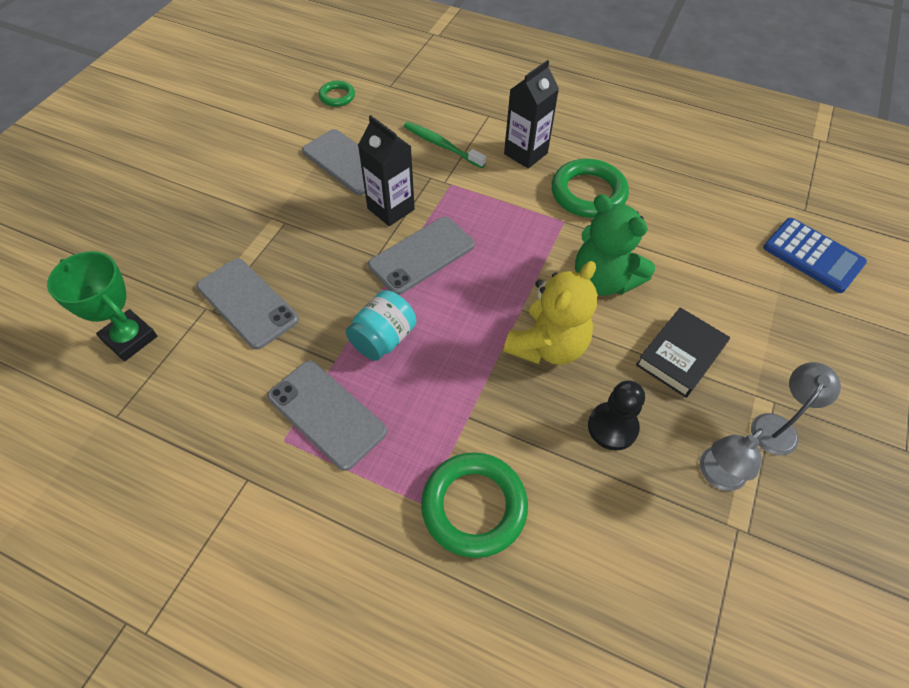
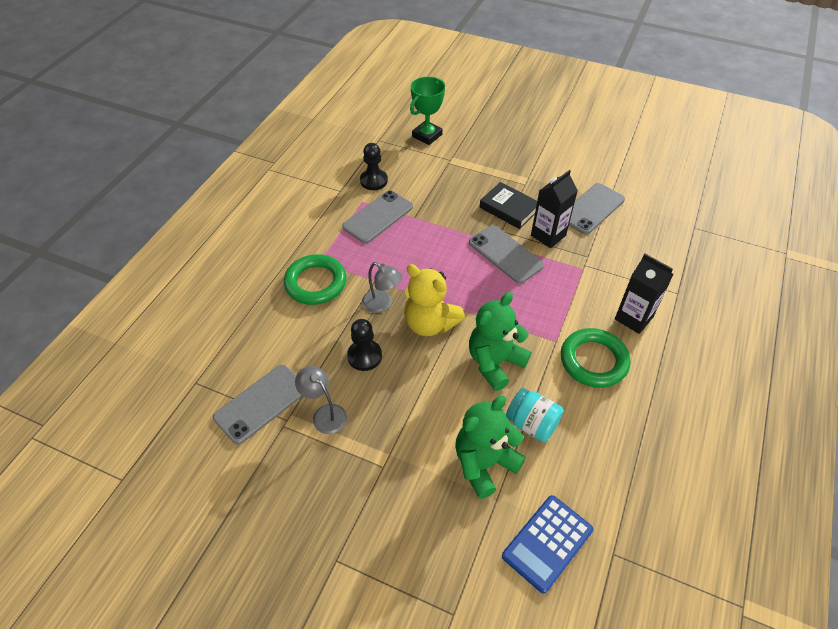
camera: 90 degrees right, 5 degrees down
(232, 422) = (374, 181): none -> black pawn
(247, 303) = (455, 176): grey phone -> grey phone (261, 403)
(337, 96) = (667, 197): green ring -> none
(383, 339) = (432, 238): turquoise jar -> turquoise jar (532, 424)
(442, 145) = (627, 262): green toothbrush -> none
(680, 355) = (424, 407): black book -> black book (509, 209)
(741, 300) = (484, 463): none -> green teddy bear
(777, 426) = (361, 464): grey lamp -> grey lamp (382, 304)

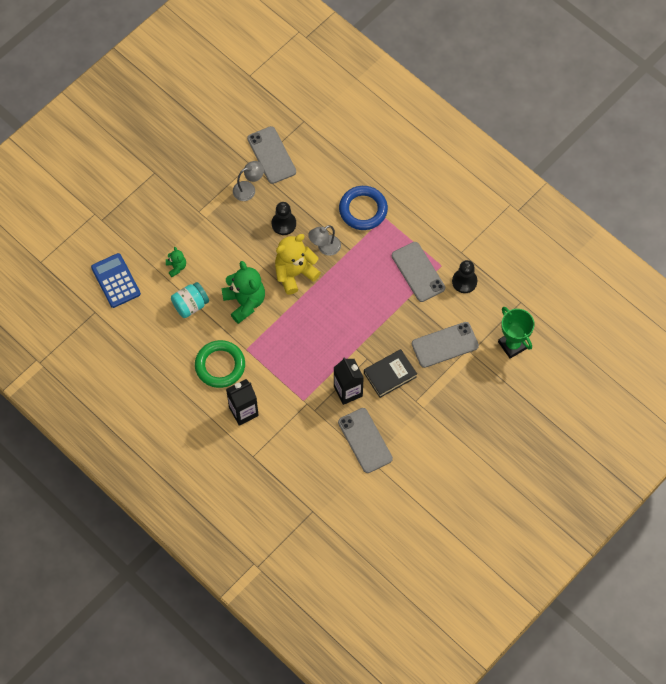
camera: 110 degrees right, 15 degrees up
(315, 283) = (363, 210): green ring -> blue ring
(484, 463) = (176, 267): green teddy bear -> green teddy bear, size x0.50
(505, 254) = (340, 351): grey phone -> grey phone (445, 345)

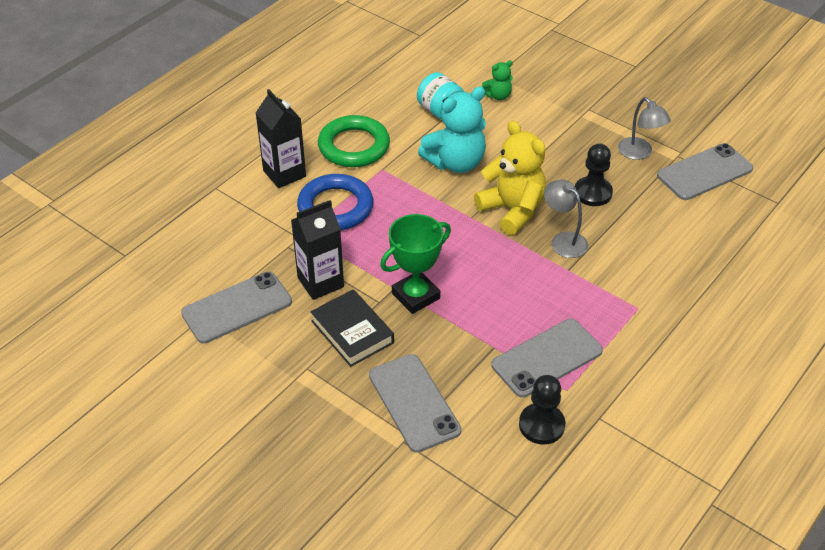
camera: 85 degrees right, 20 degrees down
(116, 281) = (467, 47): blue calculator -> none
(245, 302) = (456, 162): green teddy bear -> turquoise teddy bear
(363, 210) = (644, 281): blue ring -> blue ring (335, 207)
(512, 345) = (425, 506): green trophy -> green trophy (415, 296)

